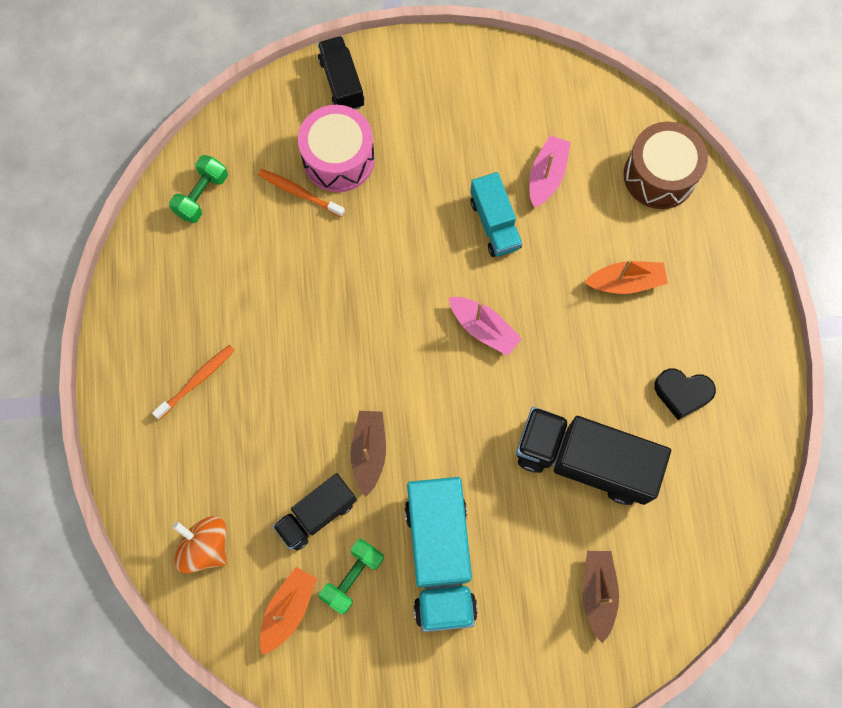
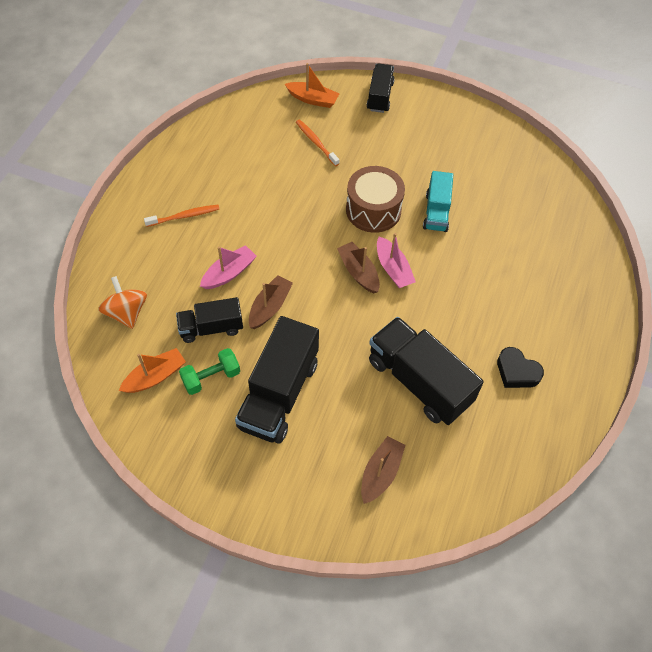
camera: 25 degrees right, 15 degrees down
(202, 195) = (253, 119): green dumbbell -> none
(338, 159) = (353, 135): pink drum -> none
(440, 557) = (279, 394): turquoise truck -> black truck
(446, 353) = (358, 272): none -> brown boat
(546, 176) = (488, 200): pink boat -> pink boat (229, 273)
(625, 282) = (511, 284): orange boat -> orange boat (312, 99)
(659, 175) = (571, 232): brown drum -> brown drum (373, 210)

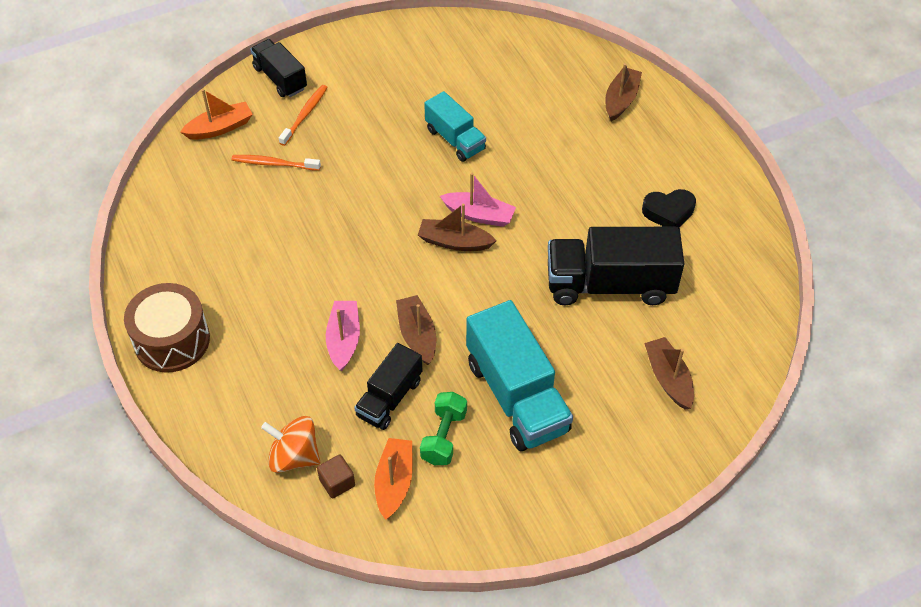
camera: 45 degrees left, 5 degrees down
(128, 347) = (337, 482): none -> brown cube
(184, 216) = (234, 328): orange toothbrush -> orange toothbrush (305, 115)
(279, 394) = (517, 396): black truck -> turquoise truck
(373, 210) = (401, 181): brown drum -> brown drum (172, 340)
(577, 274) = (621, 100): none -> brown boat

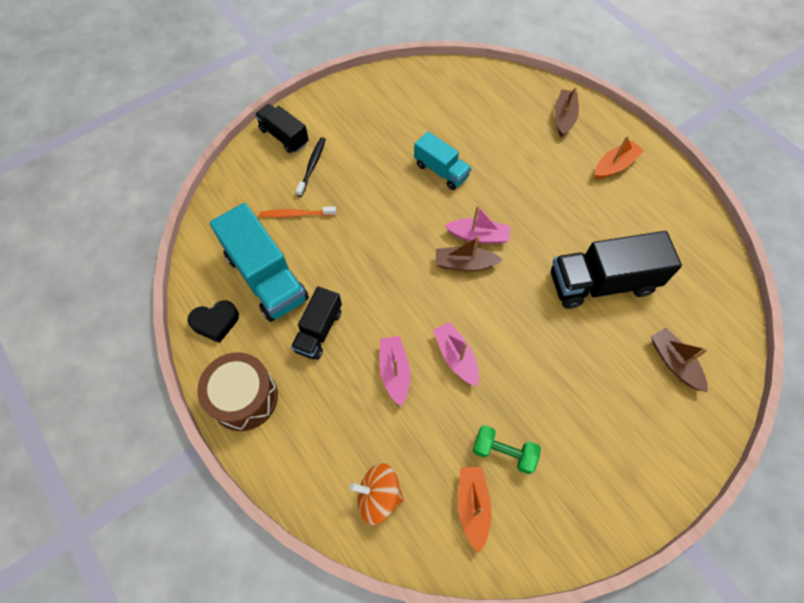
camera: 10 degrees left, 10 degrees up
(220, 128) = (243, 188): orange boat -> orange boat (614, 166)
(305, 115) = (312, 166): orange toothbrush -> black toothbrush
(337, 482) = (422, 516): brown cube -> none
(389, 398) = (447, 422): black truck -> black truck (319, 330)
(417, 335) = (456, 357): brown boat -> pink boat
(443, 437) = (503, 452): green dumbbell -> green dumbbell turned 75 degrees counterclockwise
(517, 396) = (554, 401): turquoise truck -> turquoise truck (266, 277)
(668, 212) = (629, 210): black heart -> black heart (215, 322)

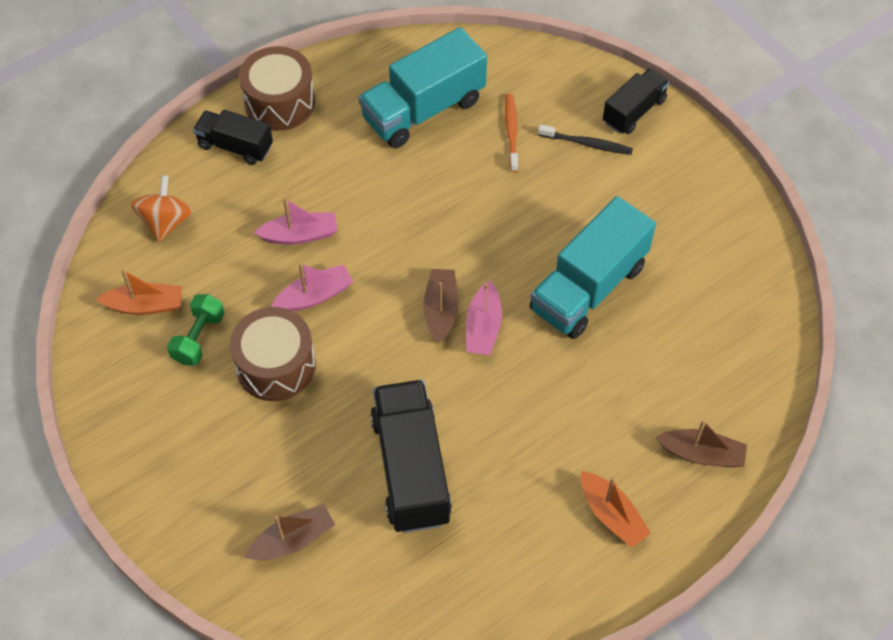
camera: 90 degrees right, 5 degrees down
(215, 322) = (367, 70): black heart -> none
(319, 330) = (354, 162): black truck -> black truck (235, 146)
(441, 171) = (588, 288): turquoise truck -> turquoise truck, size x1.71
(525, 384) = (276, 366): none -> brown drum

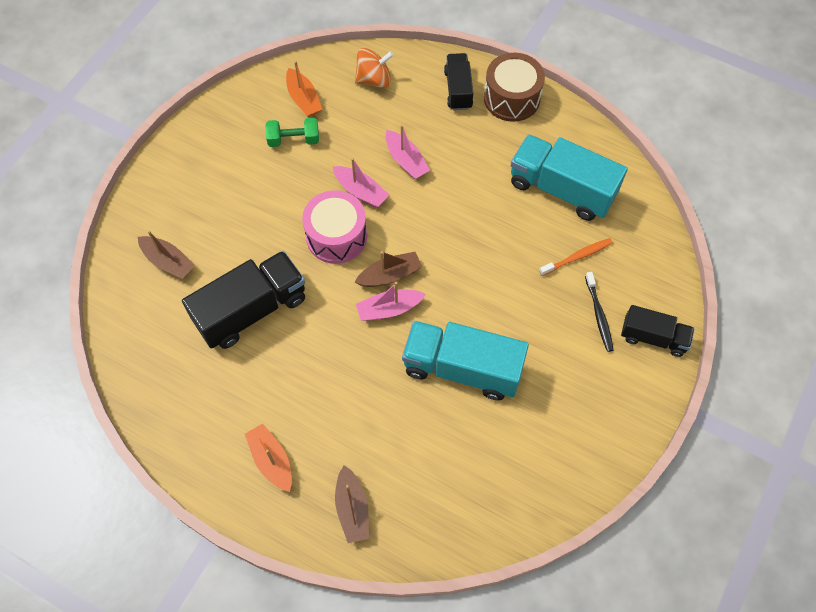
camera: 65 degrees right, 5 degrees up
(276, 366) = (294, 193): brown drum -> none
(361, 343) = (336, 236): none -> pink drum
(611, 514) = (271, 460): orange boat -> orange boat turned 120 degrees clockwise

